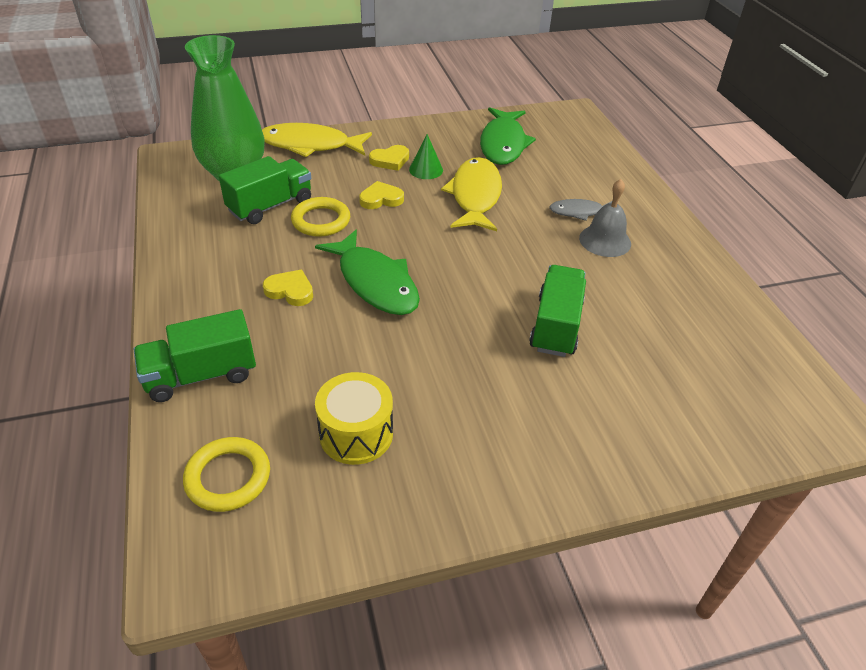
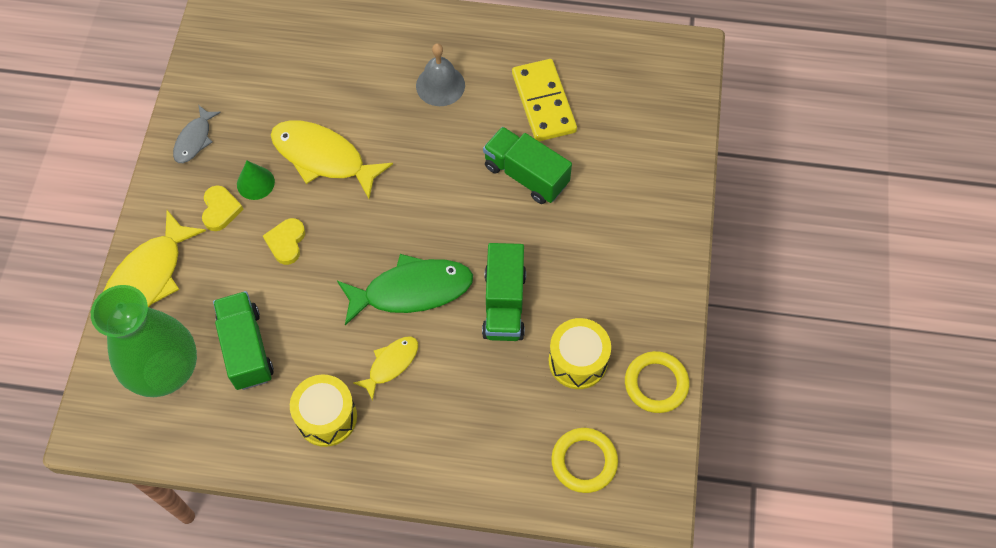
camera: 65 degrees left, 20 degrees up
(201, 375) = (468, 461): green truck -> green truck (504, 304)
(220, 266) = (326, 417): none -> yellow drum
(290, 291) = (391, 364): yellow heart -> yellow fish
(321, 221) = (296, 308): yellow ring -> yellow ring (656, 384)
(503, 144) = (246, 93): green fish -> none
(579, 212) = (391, 84): grey fish -> grey fish (194, 140)
(651, 315) = (543, 103): none -> yellow domino

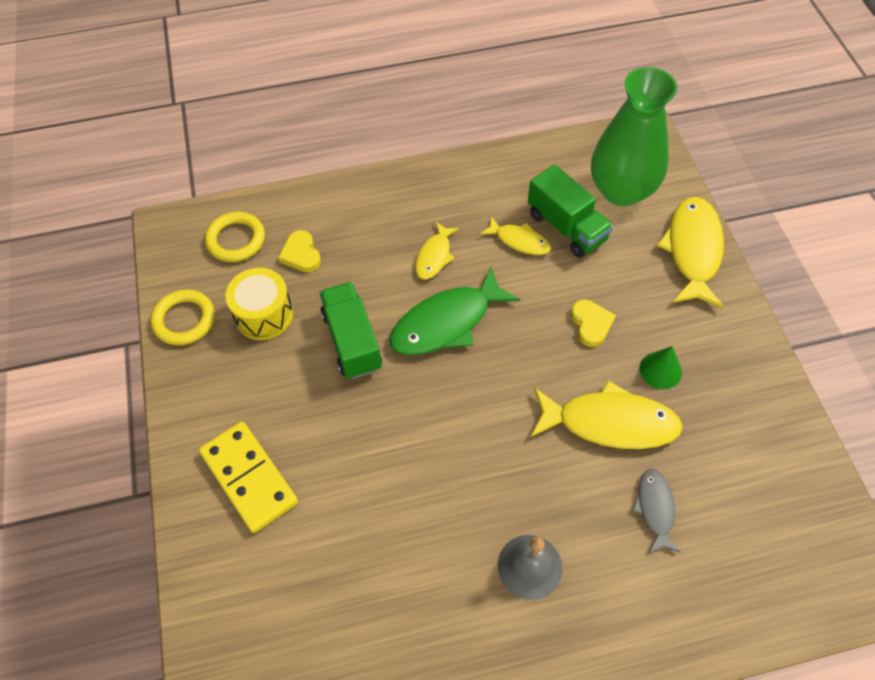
camera: 160 degrees right, 5 degrees down
(194, 140) = (755, 392): grey fish -> grey fish (655, 508)
(220, 210) = (675, 332): yellow heart -> yellow heart (301, 254)
(300, 350) = (519, 241): none -> yellow fish
(326, 417) = (467, 202): yellow drum -> none
(526, 175) = (379, 485): green truck -> none
(543, 103) = (393, 591): yellow domino -> yellow domino (249, 478)

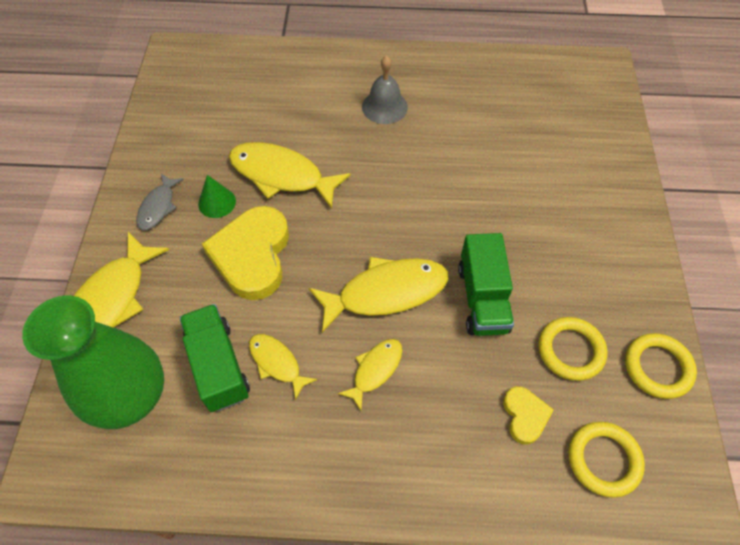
camera: 165 degrees left, 0 degrees up
(249, 478) = (586, 206): yellow domino -> none
(264, 315) = (570, 350): yellow drum -> yellow ring
(446, 322) = (386, 292): green fish -> yellow fish
(591, 324) = (252, 255): yellow heart -> yellow heart, size x2.03
(655, 508) = (281, 117): grey fish -> grey fish (158, 207)

